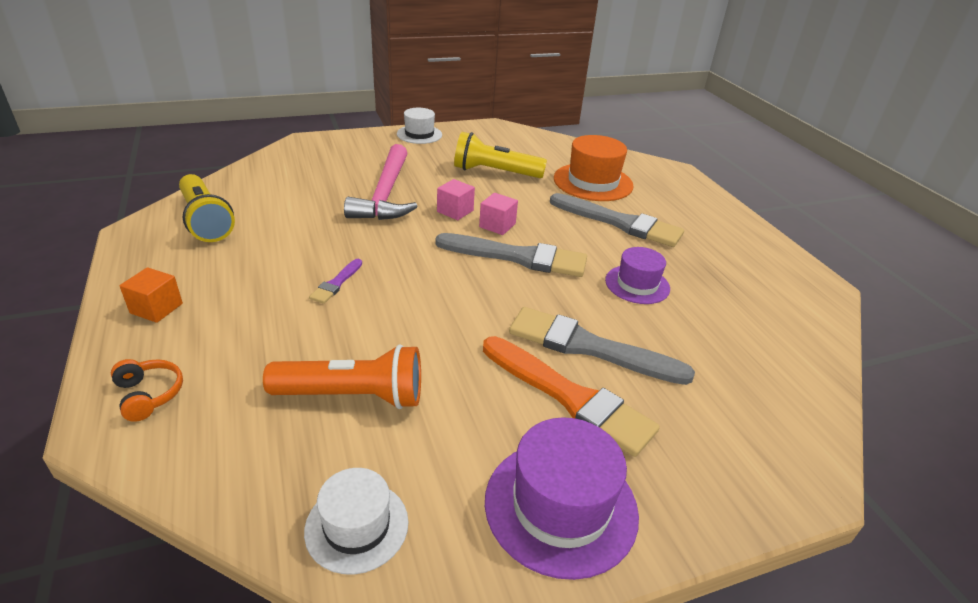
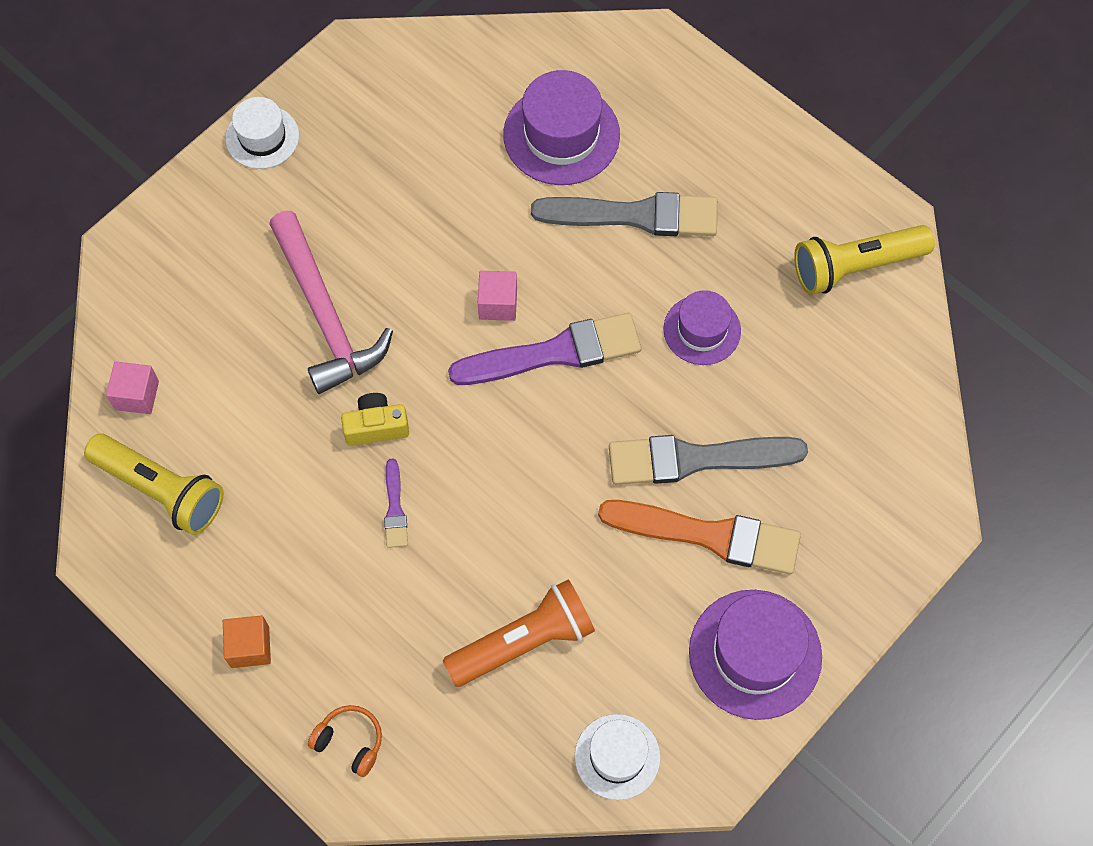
camera: 25 degrees left, 30 degrees up
(366, 244) = (376, 426): none -> yellow camera
(455, 211) = (431, 302): pink cube -> pink cube (137, 395)
(495, 172) = (426, 182): yellow flashlight -> yellow flashlight (855, 266)
(518, 257) = (554, 352): grey brush -> purple brush
(593, 182) = (561, 135): orange hat -> purple hat

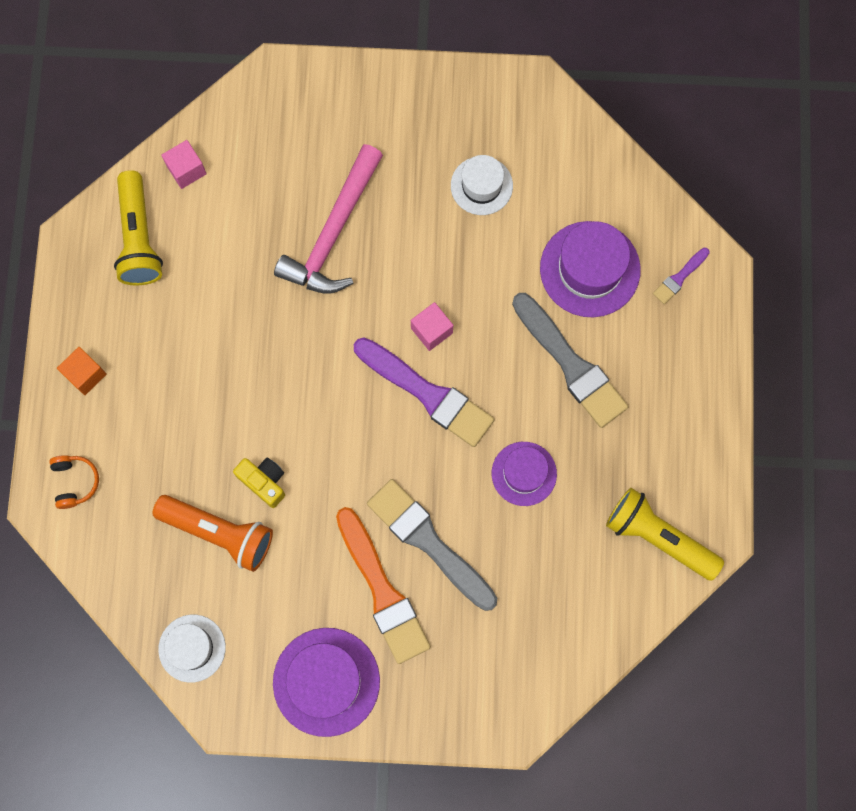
camera: 50 degrees right, 10 degrees up
(262, 137) = (423, 87): white hat -> white hat (481, 185)
(376, 426) = (285, 327): yellow camera -> yellow camera (264, 482)
(395, 508) = (241, 384): purple brush -> purple brush (679, 277)

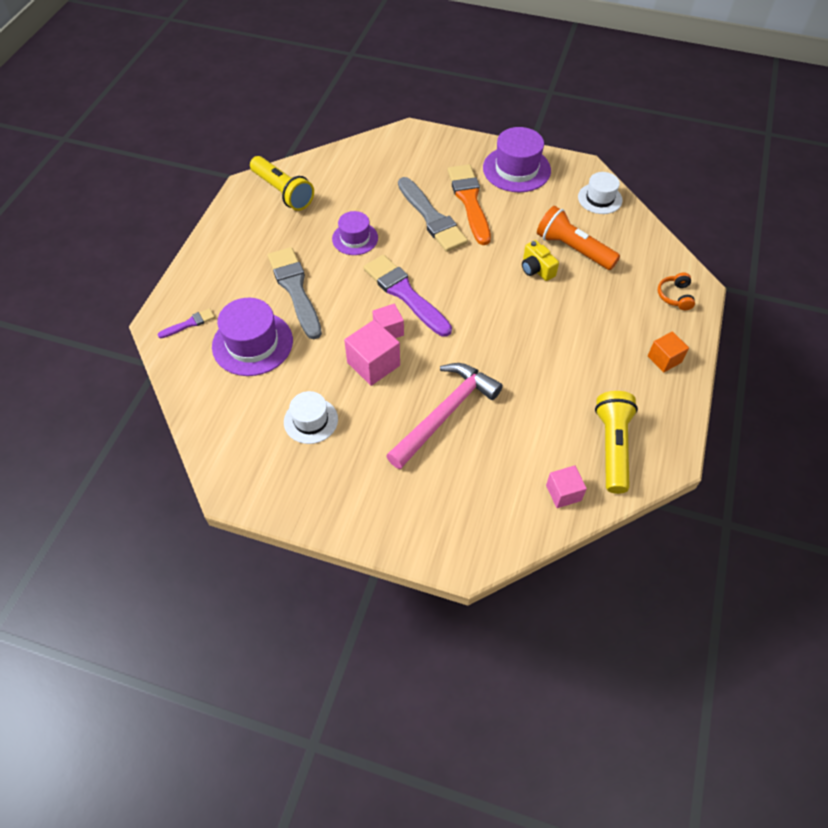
camera: 165 degrees left, 20 degrees down
(435, 277) = (373, 364): none -> pink cube

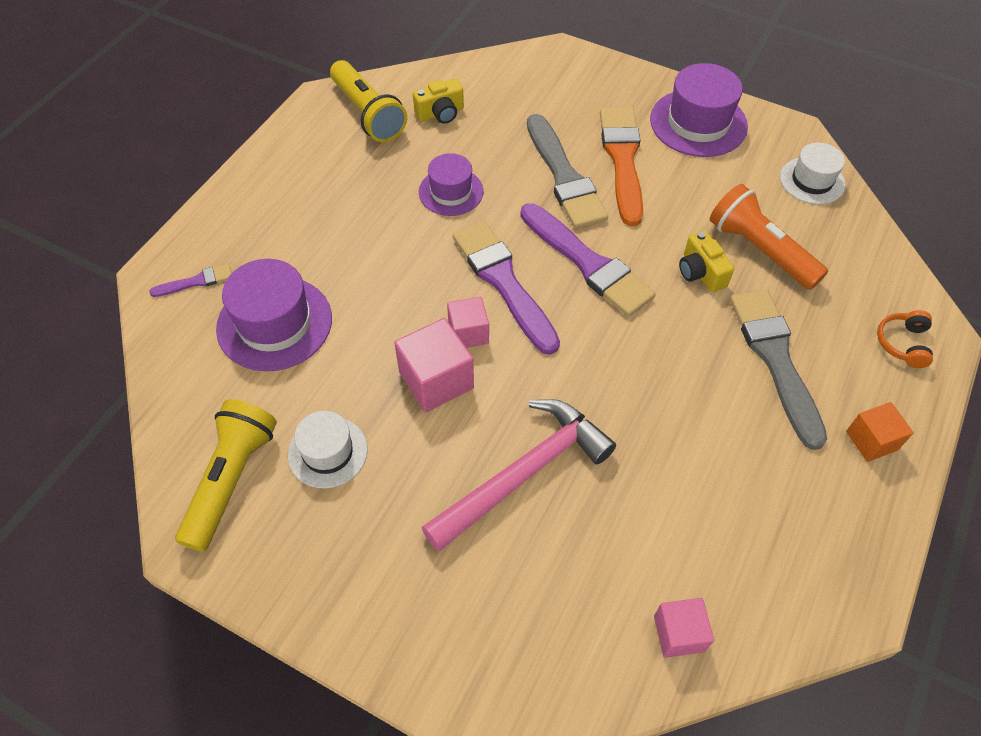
camera: 10 degrees right, 0 degrees up
(295, 289) = (352, 253): grey brush -> grey brush (775, 359)
(335, 185) = (440, 113): none -> yellow camera
(460, 273) = (588, 263): none -> purple brush
(612, 447) = (768, 570): yellow flashlight -> yellow flashlight (231, 480)

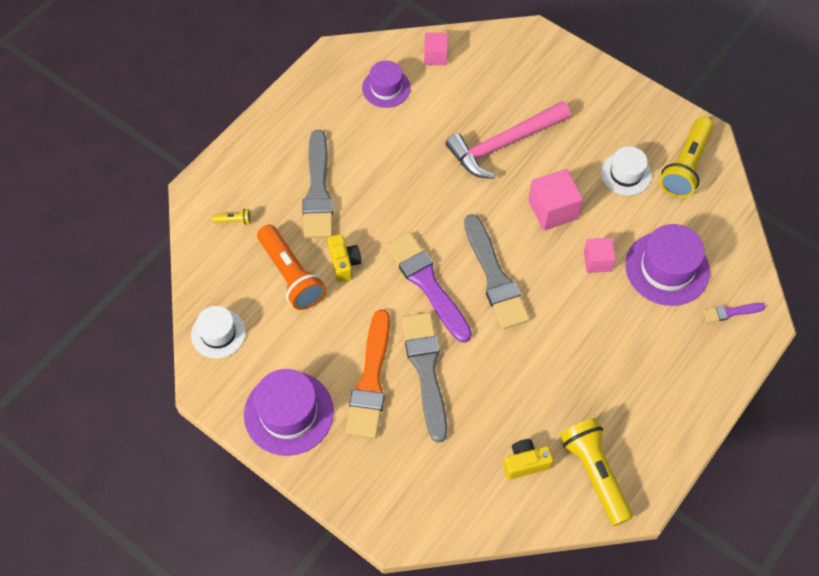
camera: 170 degrees left, 5 degrees up
(451, 192) = (525, 368): purple hat -> purple hat (386, 88)
(468, 333) = (526, 240): pink cube -> pink cube (597, 261)
(503, 282) = (495, 277): purple brush -> grey brush
(866, 303) = (234, 221): none -> yellow flashlight
(871, 440) = (281, 132): orange cube -> none
(903, 343) = (225, 189): orange headphones -> none

